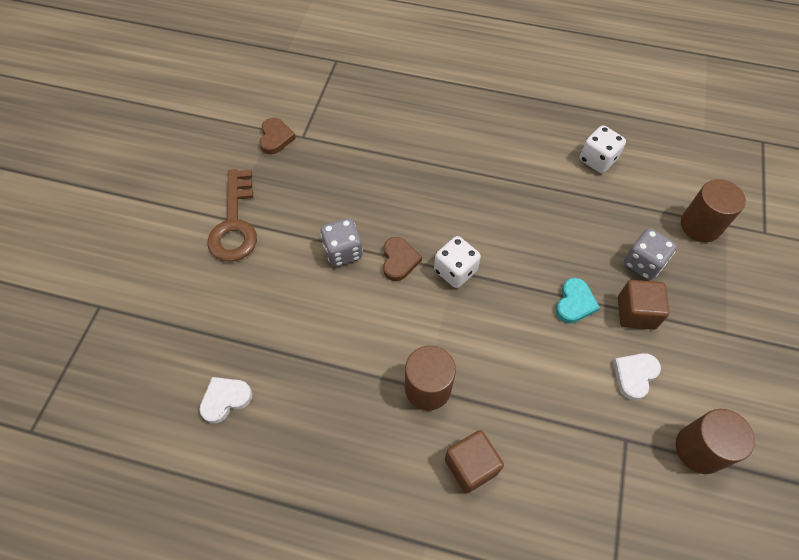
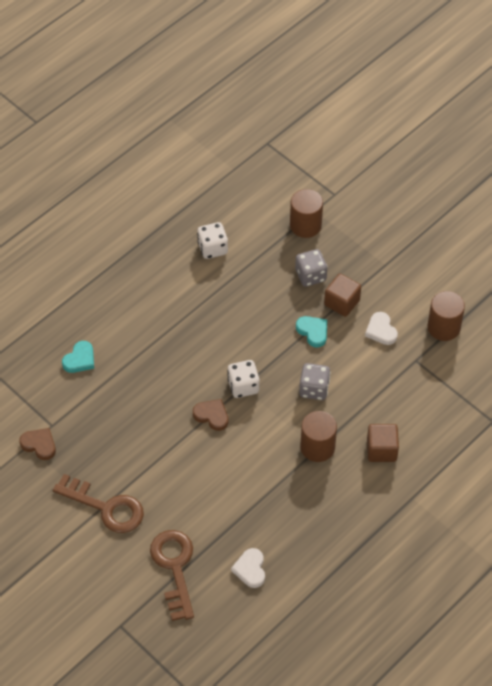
camera: 60 degrees left, 5 degrees down
(192, 321) = (174, 567): none -> brown key
(343, 251) = (180, 447): grey dice -> grey dice (314, 389)
(388, 121) = (80, 359): none -> turquoise heart

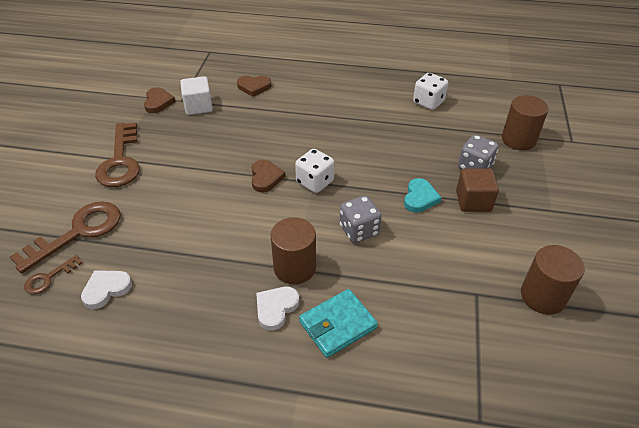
camera: 55 degrees right, 10 degrees down
(74, 416) = (198, 106): none -> white cube
(80, 359) = (254, 87): turquoise heart -> brown heart
(210, 602) = (49, 278): none -> brown key
(381, 330) = (478, 246): white heart -> white heart (276, 308)
(381, 450) = (337, 325): brown cube -> turquoise wallet

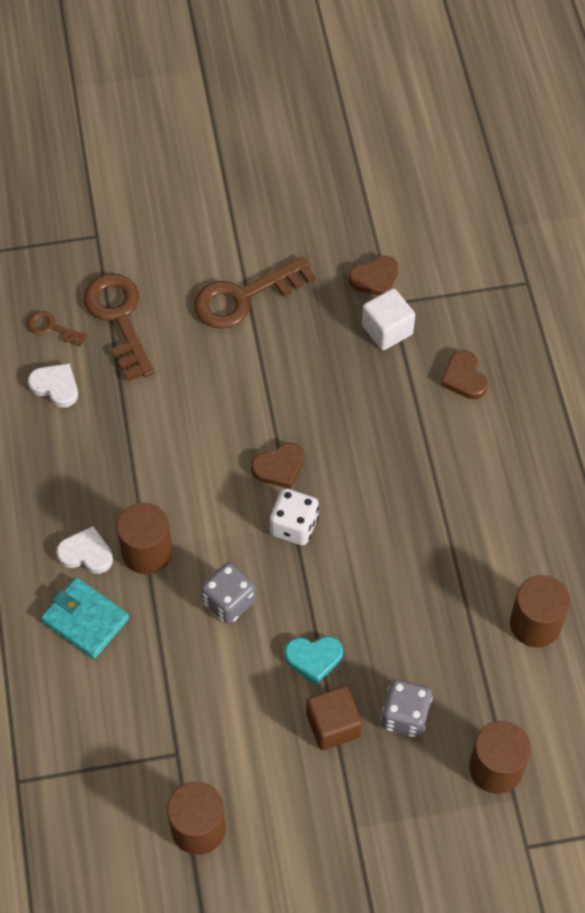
camera: 70 degrees right, 15 degrees up
(78, 232) = (119, 318): brown key -> brown key turned 135 degrees counterclockwise
(428, 102) = (535, 624): white dice -> brown cylinder

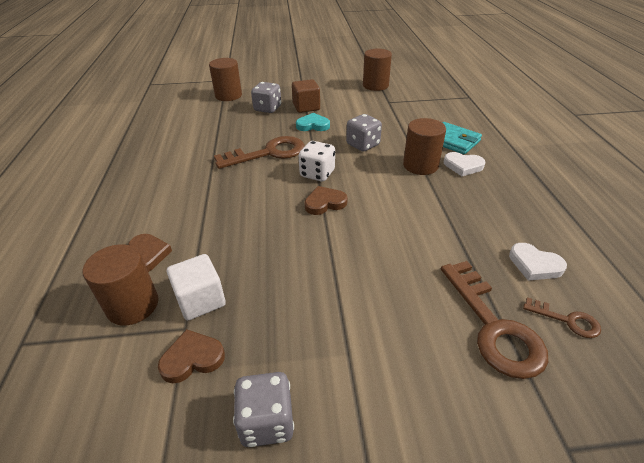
camera: 175 degrees left, 20 degrees down
(244, 297) = (351, 344): brown key -> brown key (268, 153)
(304, 240) = (267, 421): none -> grey dice
(535, 624) = (179, 133): brown cylinder -> brown cylinder (133, 305)

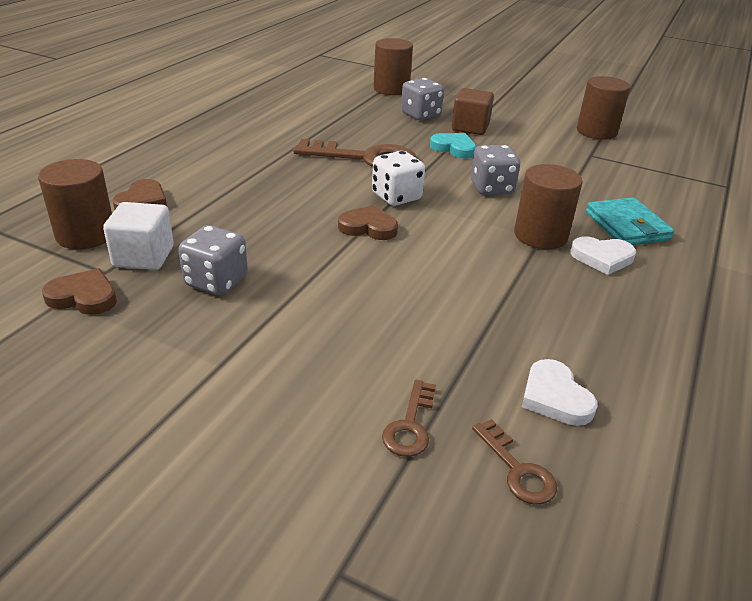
camera: 30 degrees right, 5 degrees down
(267, 421) = (84, 374): grey dice -> grey dice (216, 281)
(463, 166) = (602, 258): white heart -> white heart turned 45 degrees counterclockwise
(493, 327) = (410, 425): brown key -> brown key, size x0.49

